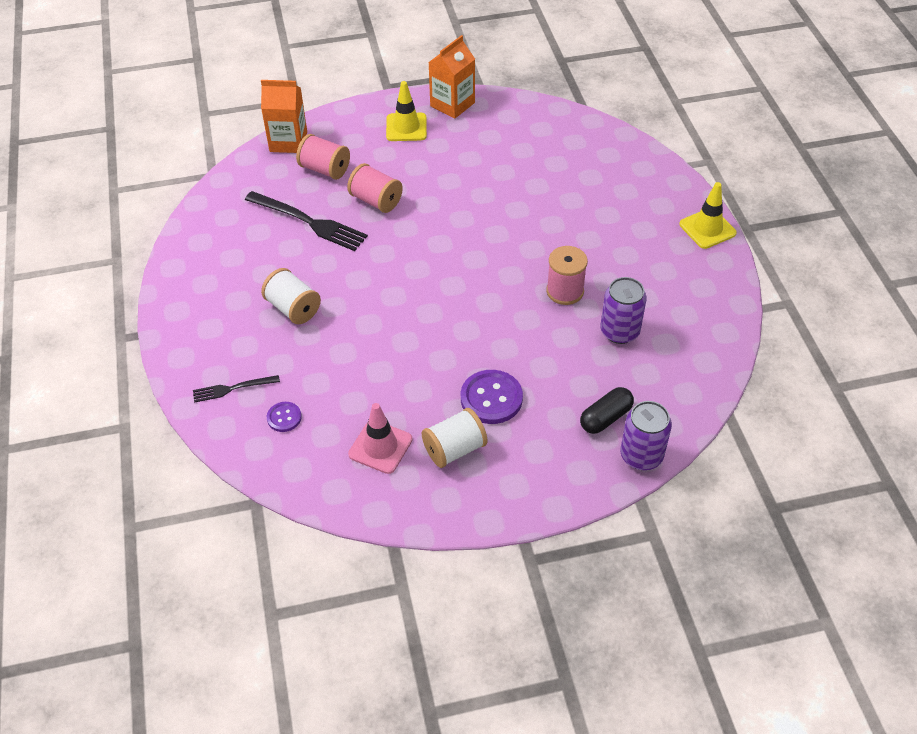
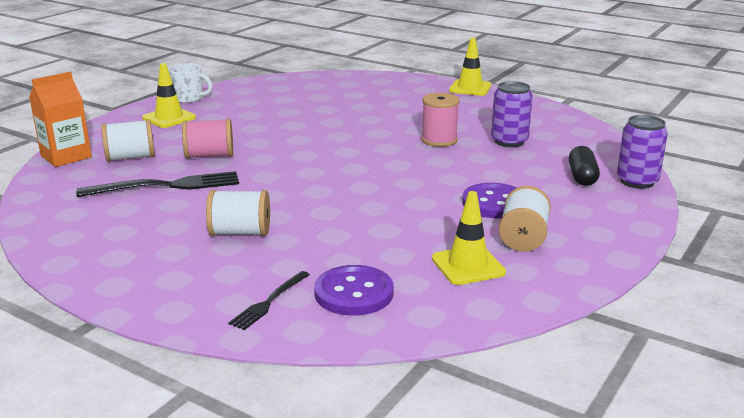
camera: 45 degrees left, 25 degrees down
(284, 417) = (354, 293): purple button -> purple button, size x1.83
(325, 169) = (131, 157): pink spool -> white spool
(380, 447) = (468, 265): pink traffic cone -> yellow traffic cone
(452, 104) = (189, 98): orange carton -> white mug

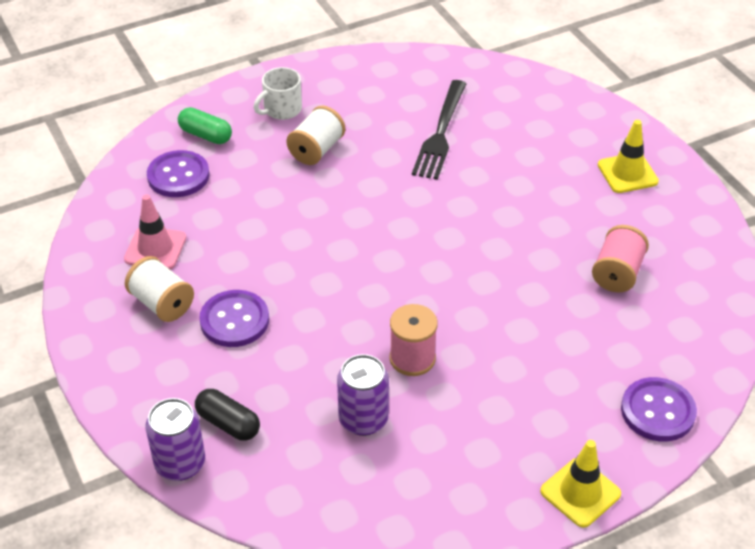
camera: 120 degrees right, 20 degrees up
(66, 156) = (555, 90): orange carton -> none
(131, 157) = (525, 126): white spool -> none
(189, 98) = (691, 203): white mug -> white mug (281, 109)
(209, 156) = (494, 174): pink spool -> pink spool (617, 273)
(269, 302) = (205, 135): black fork -> green capsule
(388, 82) = (657, 411): none -> purple button
(468, 265) = (155, 248): yellow traffic cone -> pink traffic cone

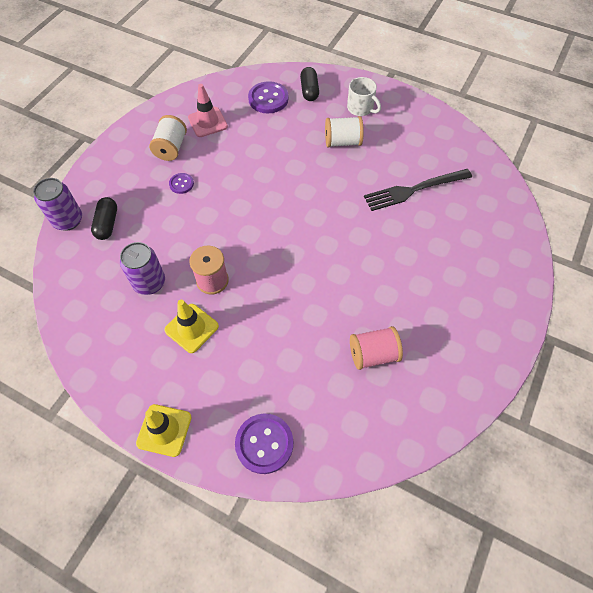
camera: 55 degrees right, 15 degrees up
(205, 135) = (309, 90): green capsule -> black capsule
(234, 320) = (181, 184): purple button -> purple button, size x0.55
(281, 109) = (361, 108): white mug -> white mug turned 150 degrees counterclockwise
(627, 173) = (476, 311): yellow traffic cone -> yellow traffic cone (191, 328)

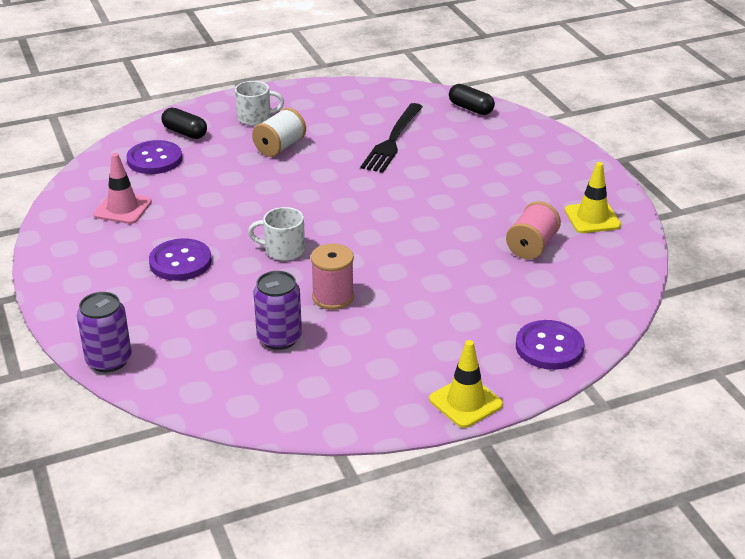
camera: 50 degrees left, 25 degrees down
(107, 224) = (158, 334): black capsule -> black capsule (470, 108)
(171, 148) = (119, 247): white spool -> none
(181, 184) = (180, 262): purple button -> purple button, size x1.83
(191, 328) = (372, 335): yellow traffic cone -> yellow traffic cone (592, 218)
(237, 222) = (283, 250): none -> white mug

